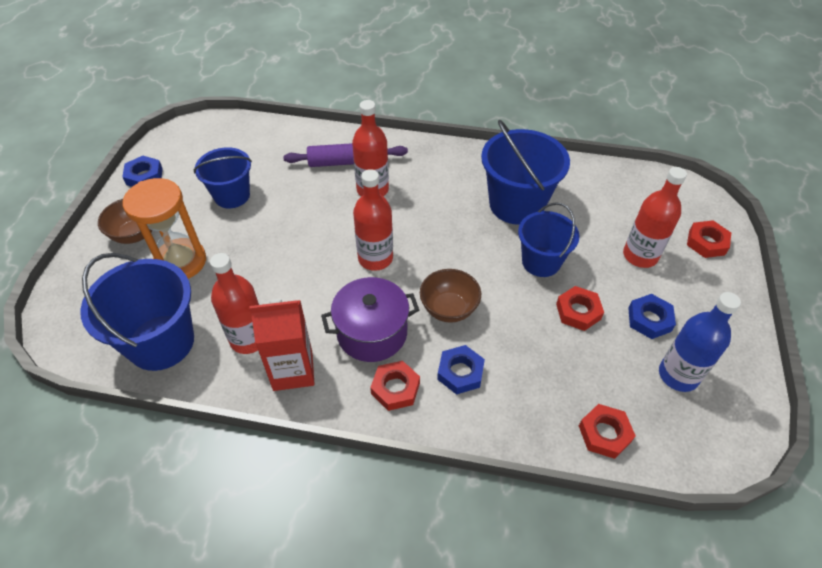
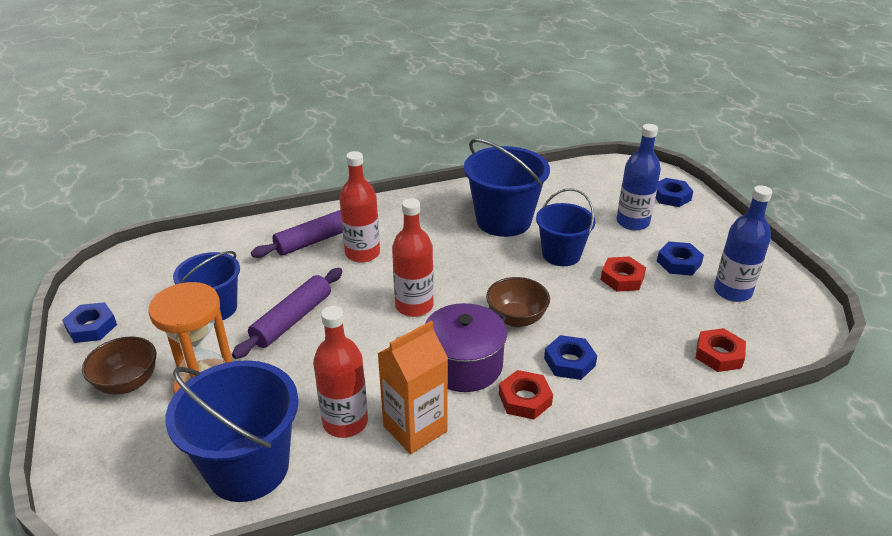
camera: 30 degrees left, 15 degrees down
(276, 230) = (292, 320): none -> purple rolling pin
(293, 370) = (415, 428): red carton -> orange carton
(640, 256) = (632, 222): red bottle -> blue bottle
(706, 242) = (671, 196): red nut -> blue nut

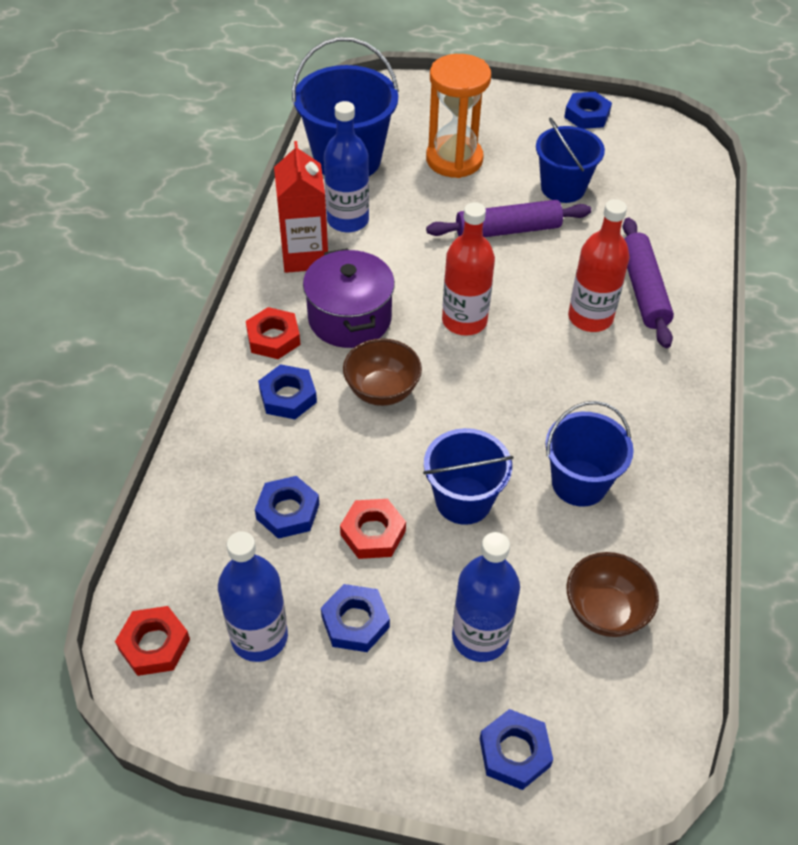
camera: 120 degrees right, 15 degrees up
(127, 383) = (493, 122): brown bowl -> brown bowl (605, 611)
(292, 320) = (508, 230): purple rolling pin -> purple rolling pin turned 75 degrees counterclockwise
(345, 422) = (348, 220): red bottle -> blue bottle
(415, 428) = (305, 256): orange carton -> red carton
(503, 220) = (579, 483): blue bucket -> blue bucket, size x0.65
(651, 318) = (288, 511): none -> blue nut
(719, 354) = (187, 531): red nut -> red nut (154, 644)

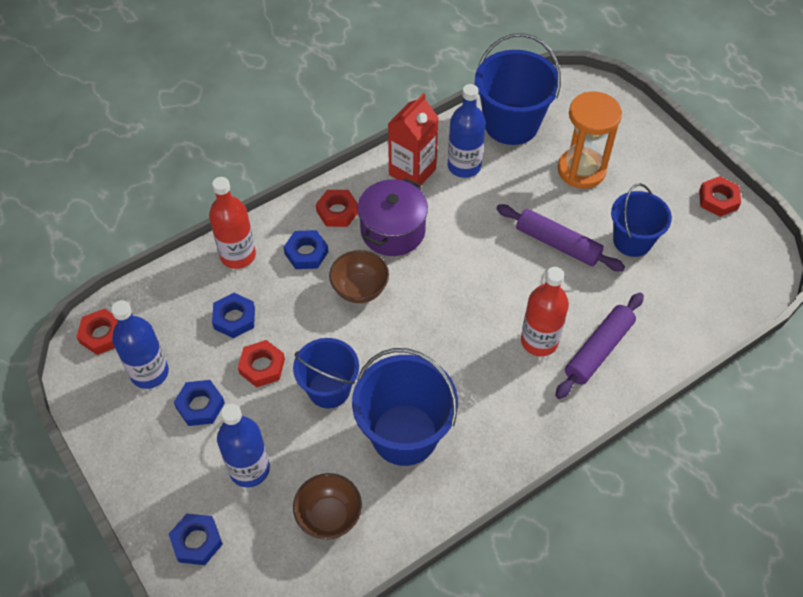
camera: 45 degrees right, 5 degrees up
(464, 321) = (457, 283): red bottle -> red bottle (238, 255)
(579, 483) = (404, 434): blue bucket -> blue bucket, size x1.53
(587, 115) = (718, 199): blue nut -> red nut

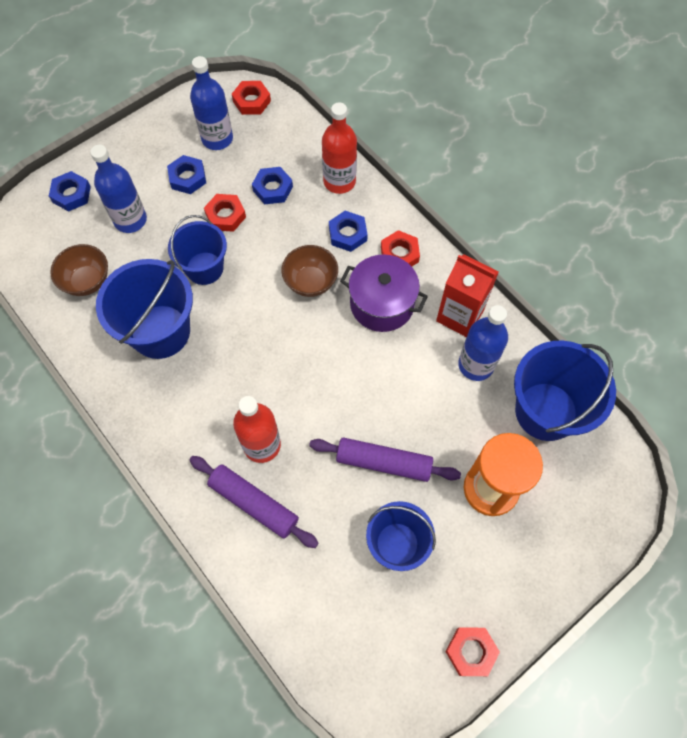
camera: 85 degrees right, 10 degrees up
(557, 244) = (383, 462): purple rolling pin -> purple rolling pin turned 75 degrees clockwise

